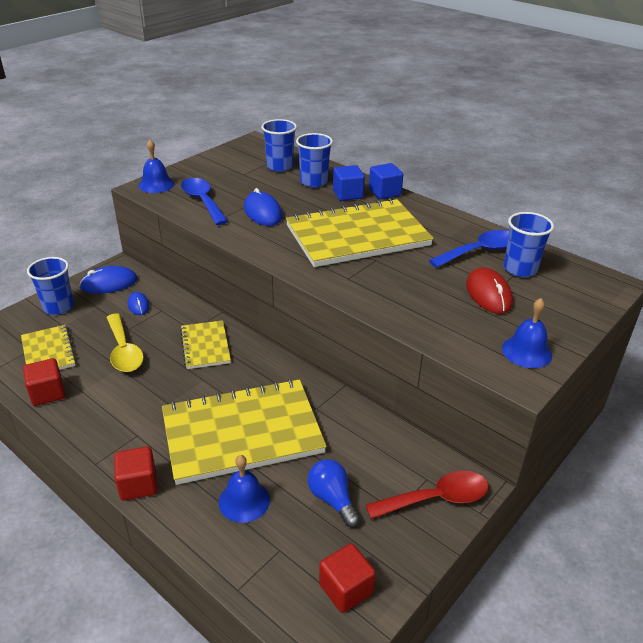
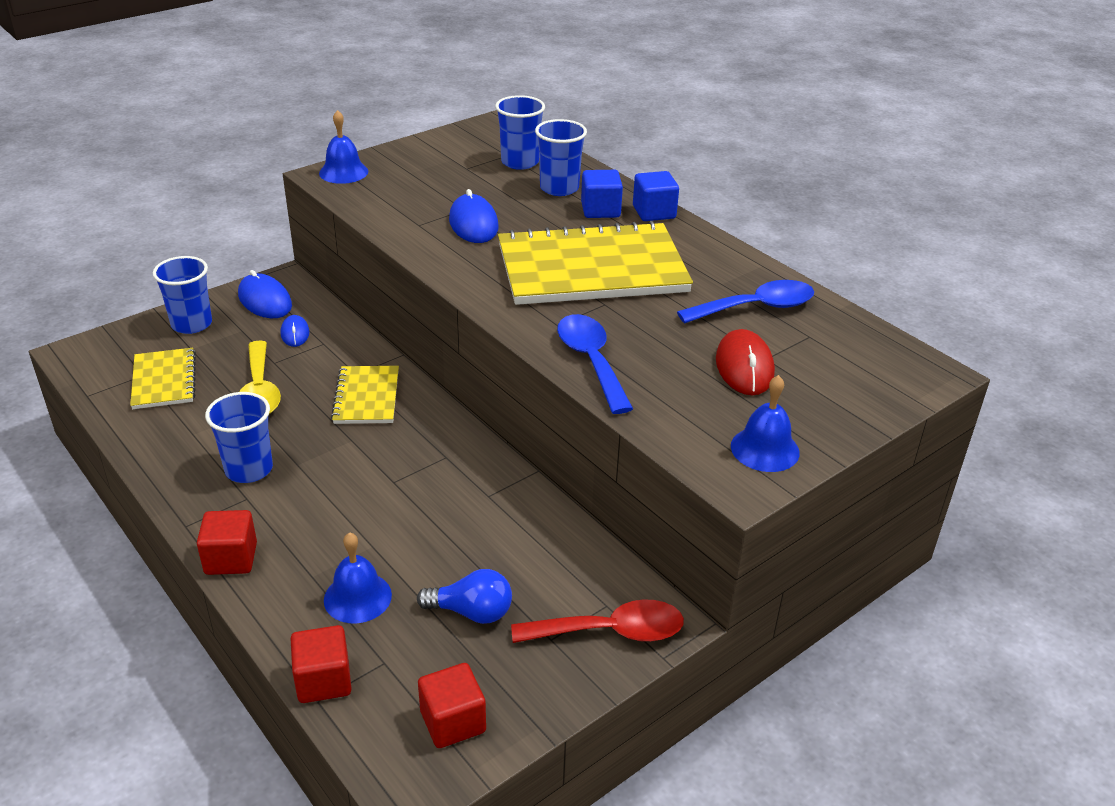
camera: 10 degrees right, 0 degrees up
(47, 393) = (150, 432): red cube -> red cube (323, 680)
(109, 283) = (265, 300): blue mouse -> blue mouse turned 60 degrees clockwise
(202, 201) = (397, 201): blue spoon -> blue spoon (591, 361)
(242, 433) = (381, 513): yellow notebook -> none
(332, 499) = (471, 612): blue light bulb -> blue light bulb turned 120 degrees clockwise
(520, 269) = (804, 338): blue cup -> blue cup (249, 469)

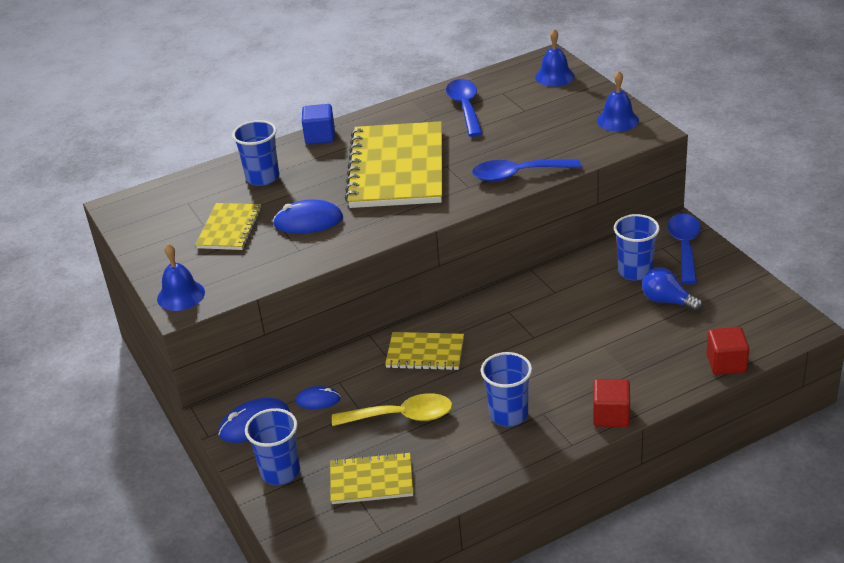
camera: 75 degrees left, 0 degrees up
(357, 597) = (652, 351): blue bell -> blue bell (554, 76)
(453, 721) = (756, 309): red cube -> none
(459, 182) = (229, 228): none -> yellow notebook
(471, 612) = (667, 301): blue light bulb -> blue light bulb turned 75 degrees counterclockwise
(520, 162) = (205, 196): blue cup -> blue cup (635, 271)
(600, 210) = (307, 160): blue cube -> none
(611, 631) = (684, 247): red spoon -> blue spoon
(744, 367) = (533, 118): red mouse -> none

